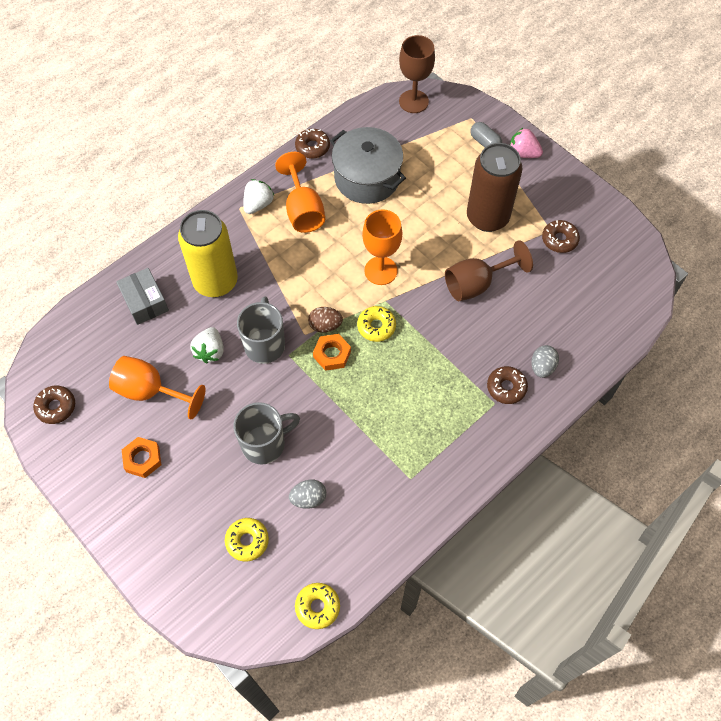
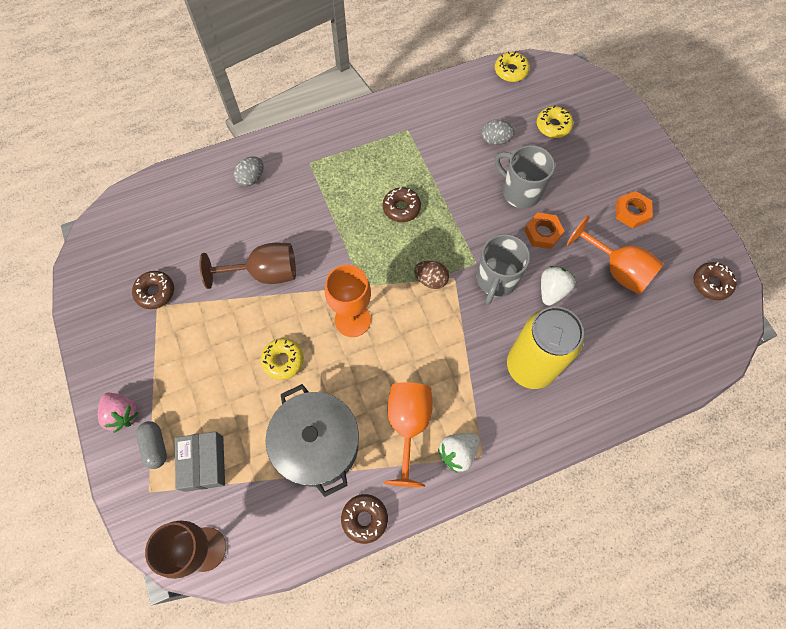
camera: 160 degrees left, 5 degrees up
(145, 302) = (611, 368): grey box -> grey box (204, 463)
(265, 444) = (520, 191): grey mug -> grey mug turned 45 degrees clockwise
(332, 354) = (434, 250): orange nut -> orange nut (542, 233)
(376, 326) = (382, 262): yellow donut -> yellow donut (283, 360)
(487, 217) = (211, 344): brown can -> none
(506, 387) = (292, 172): brown donut -> brown donut (401, 208)

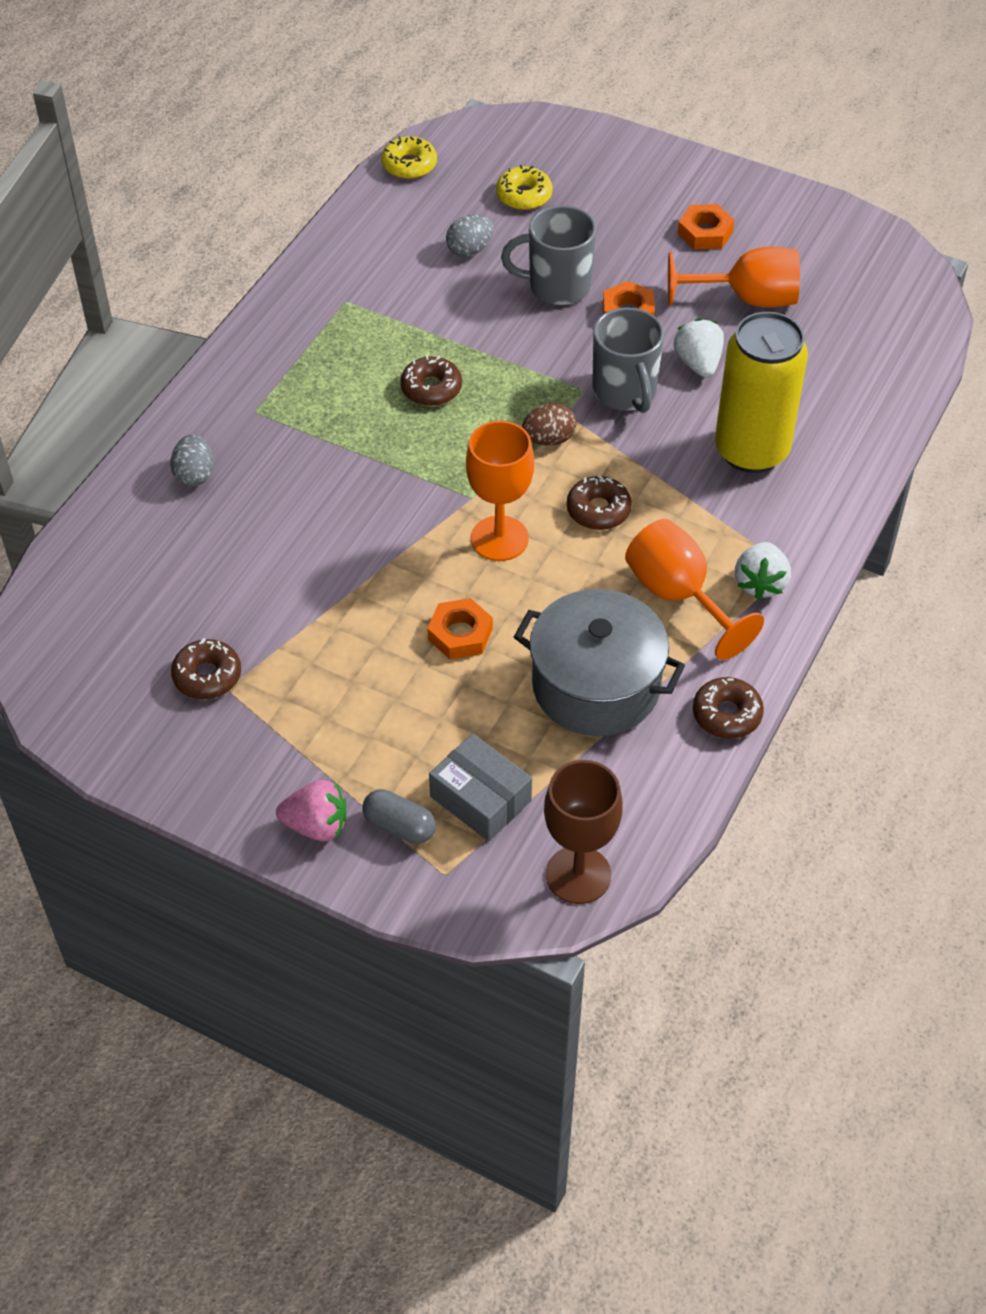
camera: 40 degrees left, 15 degrees down
(264, 273) = (332, 563): brown goblet -> none
(283, 360) = (460, 634): yellow donut -> orange nut
(711, 283) = (857, 252): brown donut -> brown donut (598, 510)

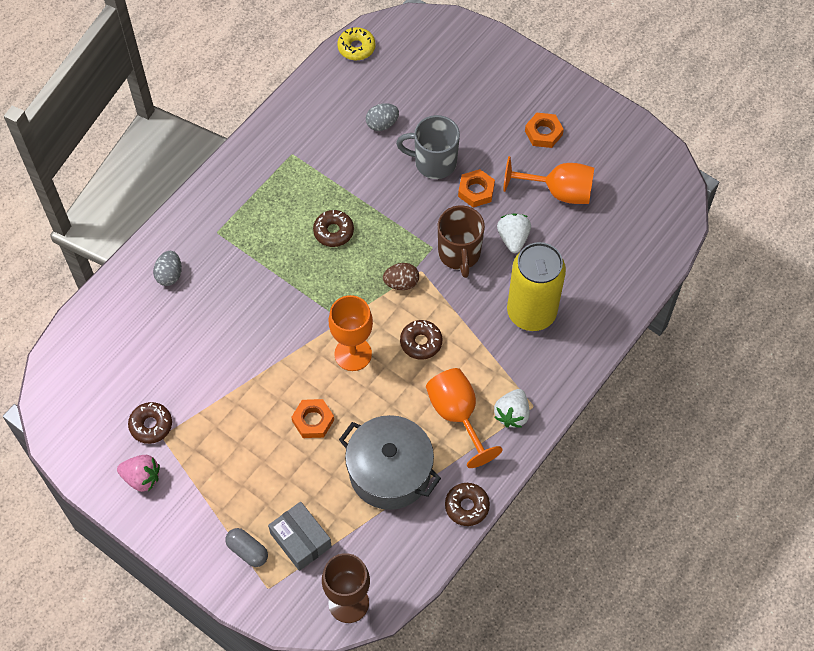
camera: 10 degrees right, 10 degrees up
(316, 825) = (197, 542): pink strawberry -> pink strawberry (142, 478)
(524, 195) = (428, 84): yellow donut -> none
(625, 392) = (459, 254): grey mug -> brown mug

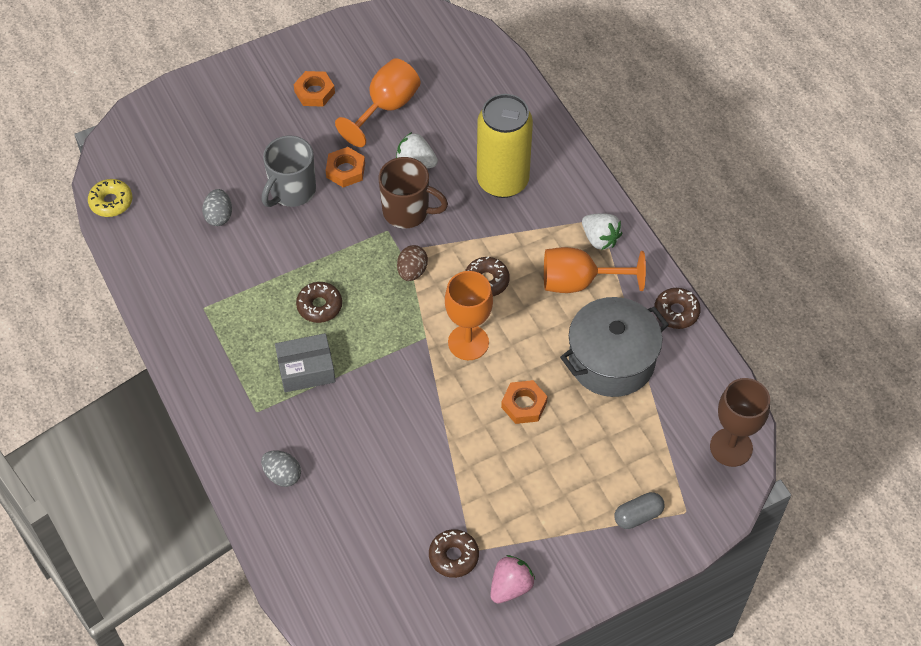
camera: 65 degrees left, 5 degrees down
(300, 540) = (648, 464): grey box -> grey box (306, 370)

